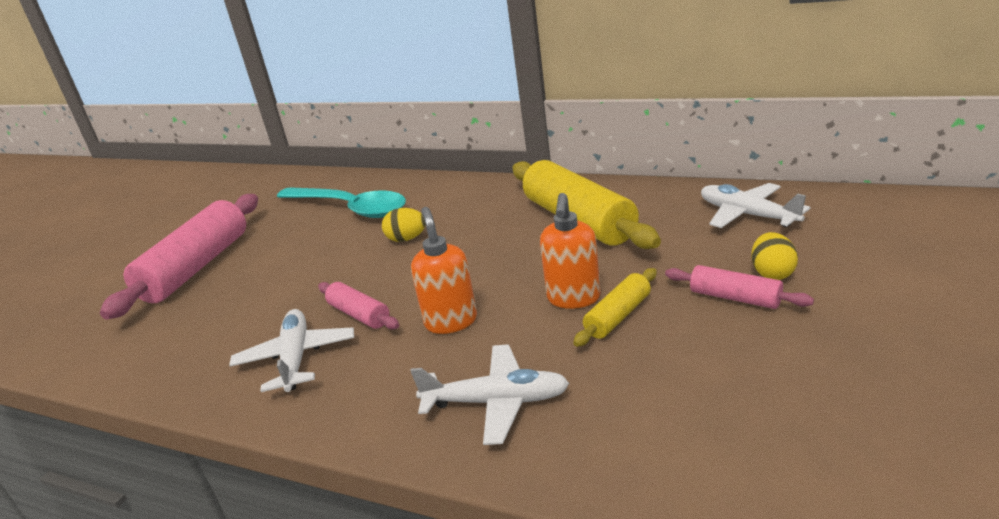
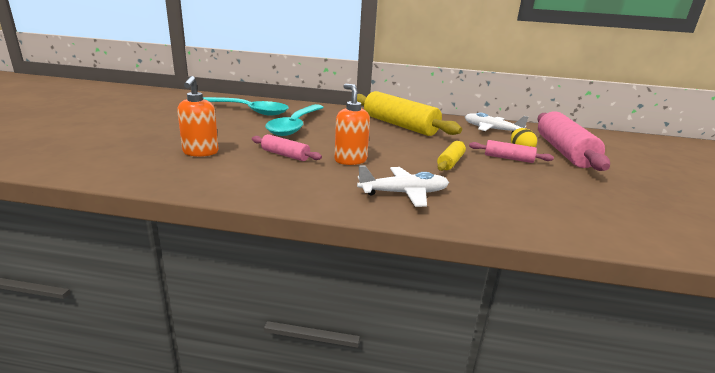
camera: 20 degrees left, 5 degrees down
(197, 267) = (143, 128): pink rolling pin -> pink rolling pin (563, 151)
(296, 358) = (252, 172): white plane -> none
(407, 239) = (295, 126): yellow egg -> turquoise spoon
(573, 298) = (419, 154): orange soap dispenser -> orange soap dispenser (200, 153)

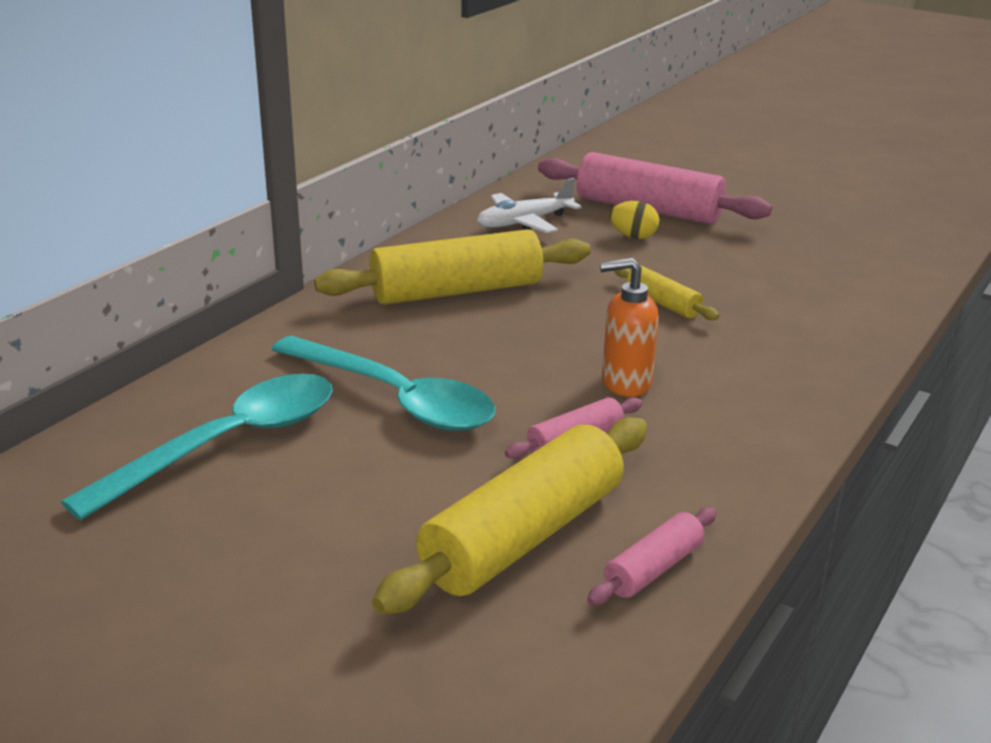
camera: 65 degrees left, 5 degrees up
(200, 153) = (523, 536): orange soap dispenser -> yellow rolling pin
(404, 193) = (770, 372): white plane -> none
(508, 158) = (661, 256): pink rolling pin -> pink rolling pin (653, 569)

